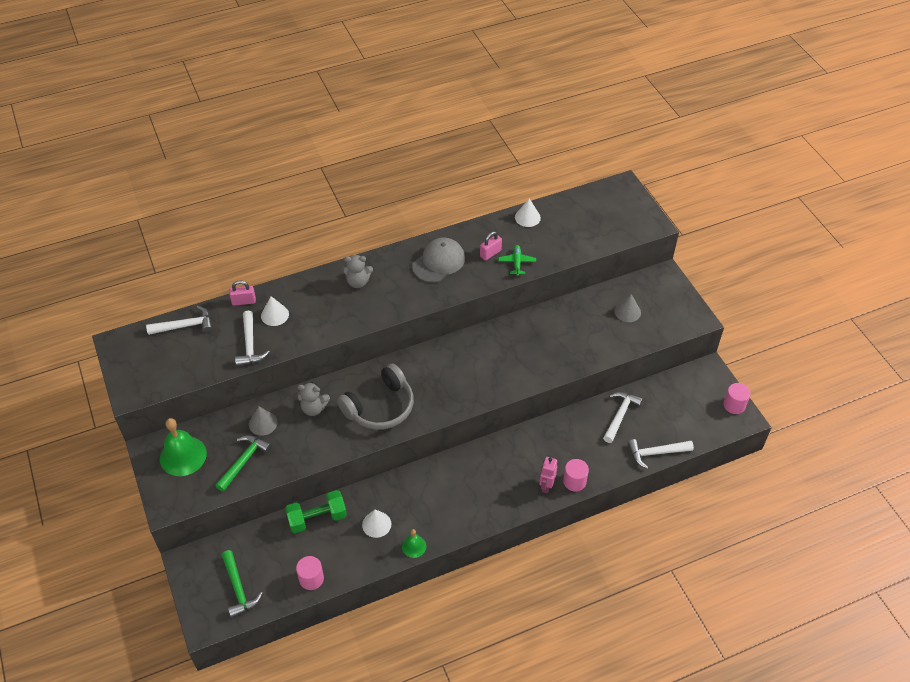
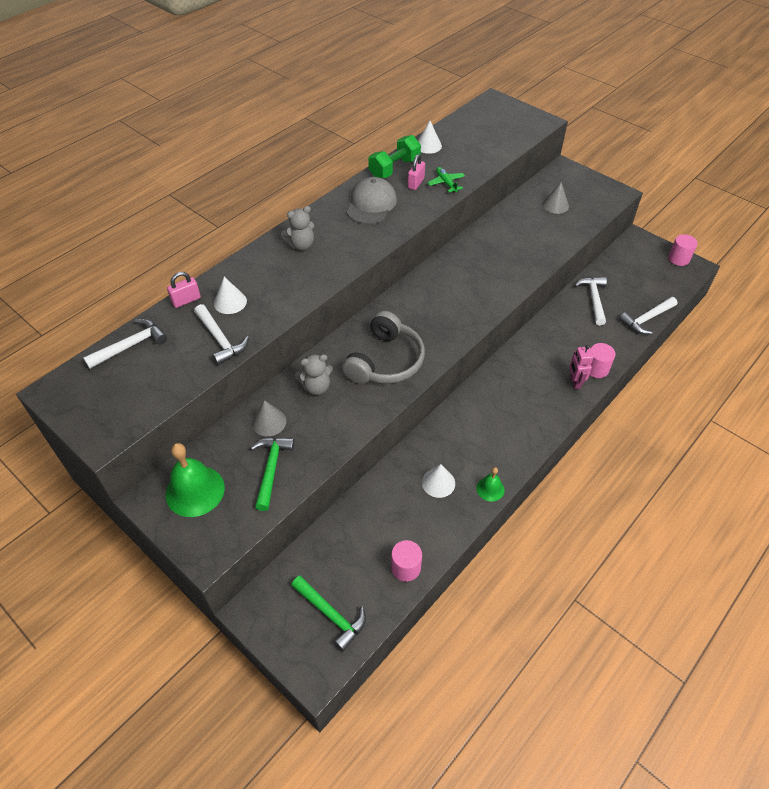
camera: 25 degrees left, 0 degrees up
(317, 518) = (372, 502): green dumbbell -> green dumbbell (394, 168)

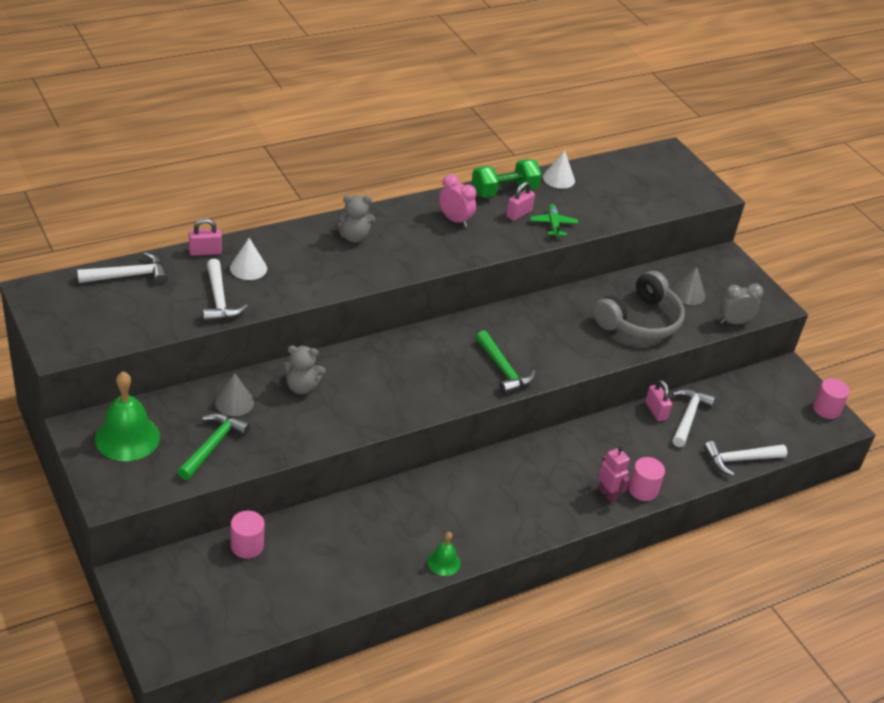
camera: 15 degrees right, 10 degrees down
(331, 614) = (208, 612): green hammer -> green hammer (503, 369)
(371, 204) = (455, 220): grey cap -> pink clock
(386, 361) = (390, 388): grey headphones -> grey headphones (640, 320)
(406, 567) = (308, 600): pink cylinder -> pink cylinder (247, 546)
(438, 483) = (390, 535): white cone -> none
(569, 303) = (655, 411): none -> pink padlock
(574, 382) = (607, 494): pink robot -> pink robot turned 135 degrees clockwise
(599, 216) = (734, 322): none -> grey clock

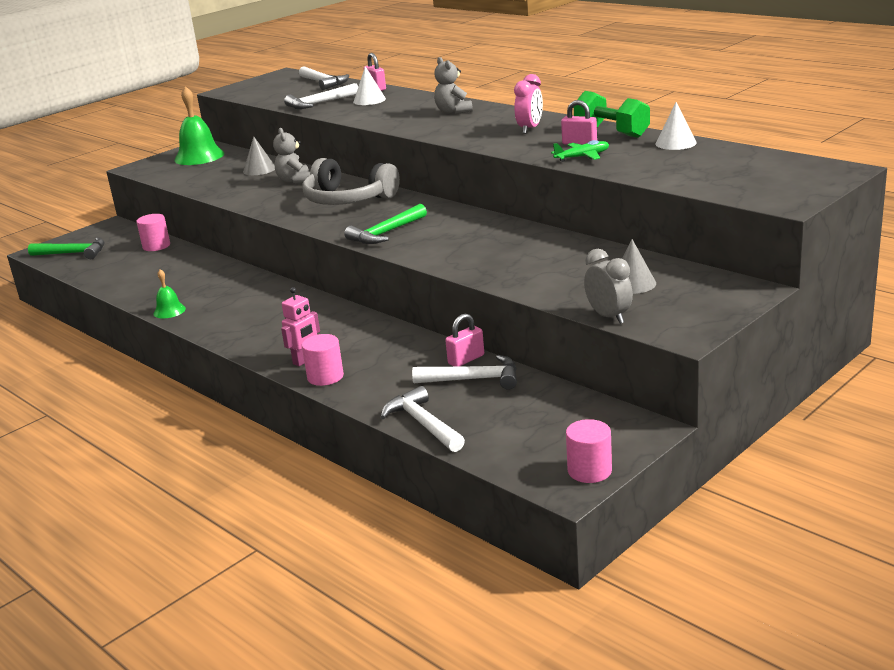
camera: 80 degrees right, 15 degrees down
(212, 446) = (205, 176): green hammer -> green hammer (73, 253)
(640, 320) = (542, 270): grey headphones -> grey headphones (347, 200)

